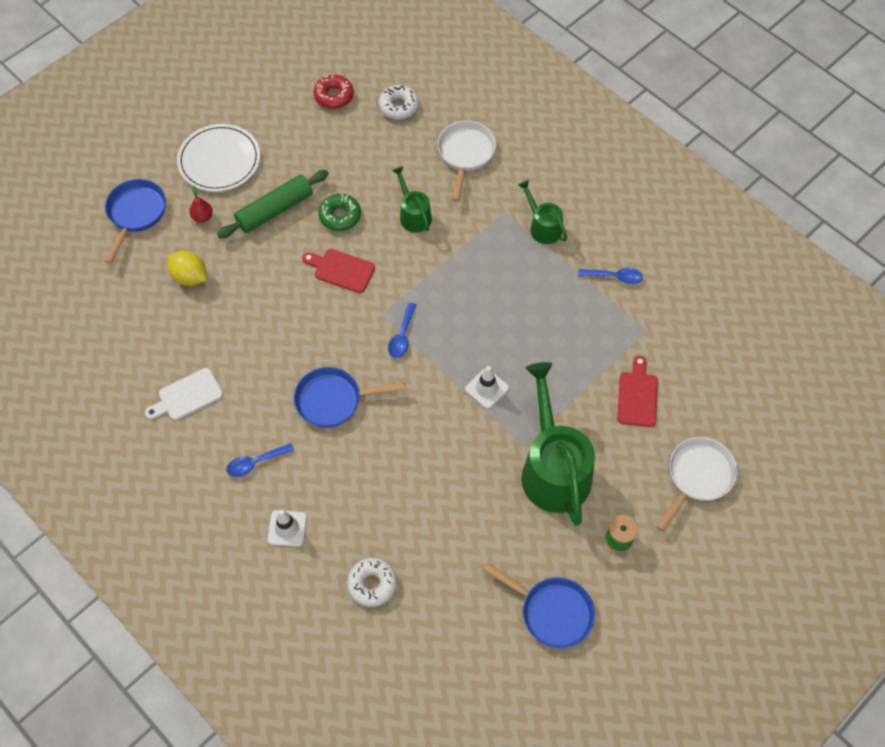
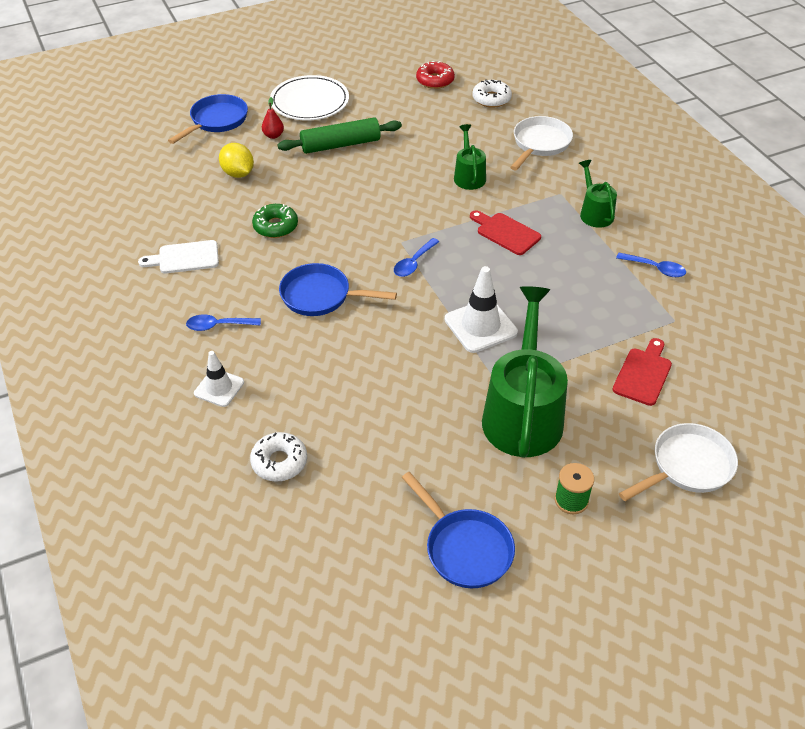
camera: 20 degrees right, 15 degrees down
(340, 216) = (398, 162): green donut -> green donut (275, 226)
(341, 270) = (379, 200): red cutting board -> red cutting board (505, 232)
(486, 388) = (480, 326): white traffic cone -> white traffic cone, size x1.56

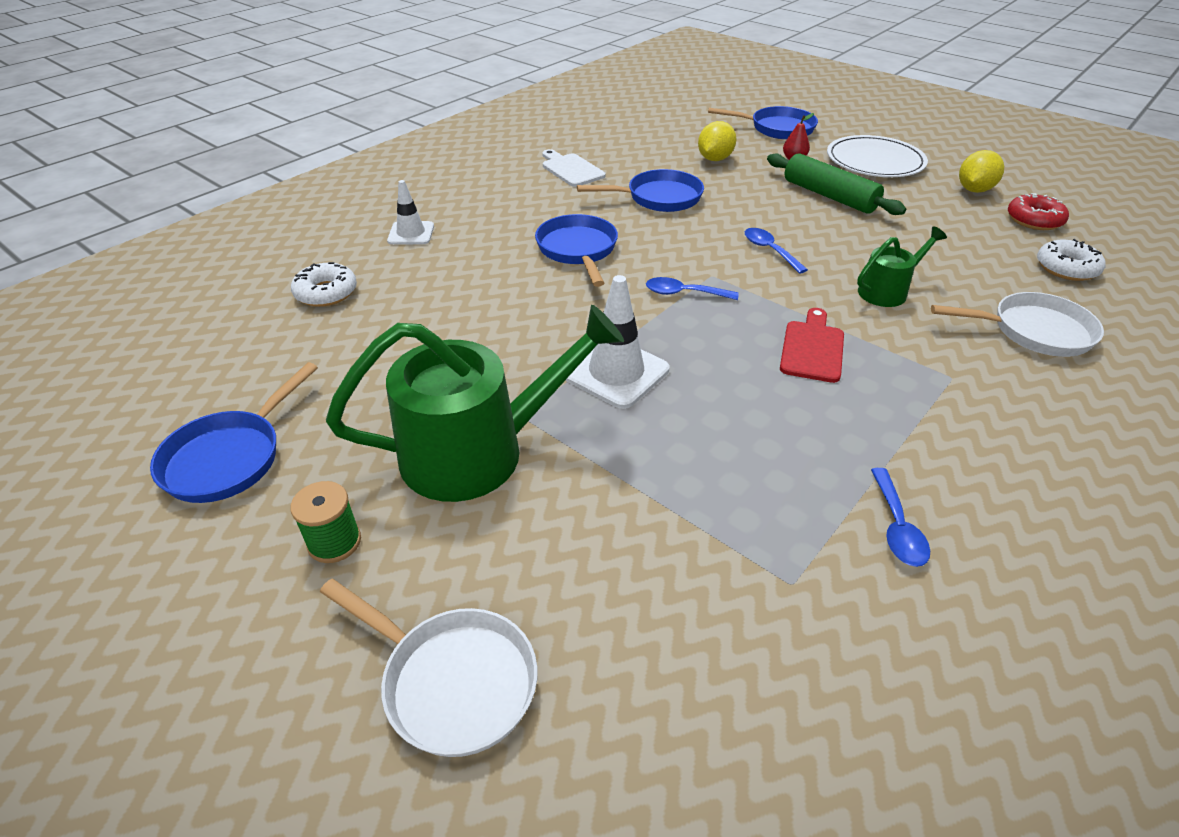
camera: 65 degrees right, 5 degrees down
(218, 326) = (493, 210): blue spoon -> blue spoon (769, 250)
(275, 226) = (659, 198): green donut -> blue pan
(383, 82) = (974, 190): none -> yellow lemon
(595, 213) = (951, 423): green watering can -> none
(643, 374) = (634, 568): red cutting board -> none

